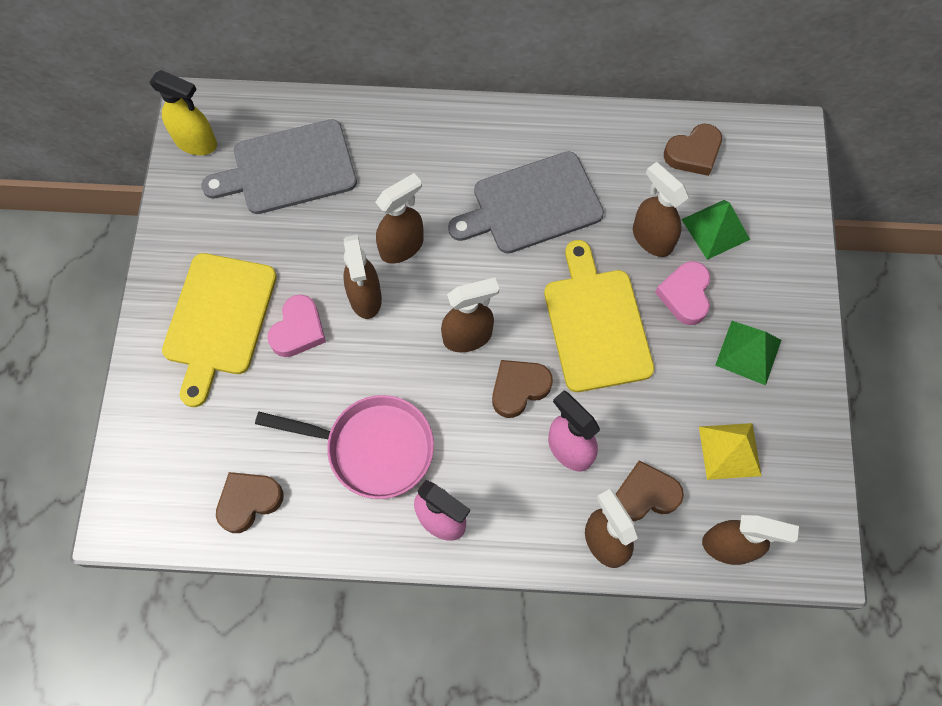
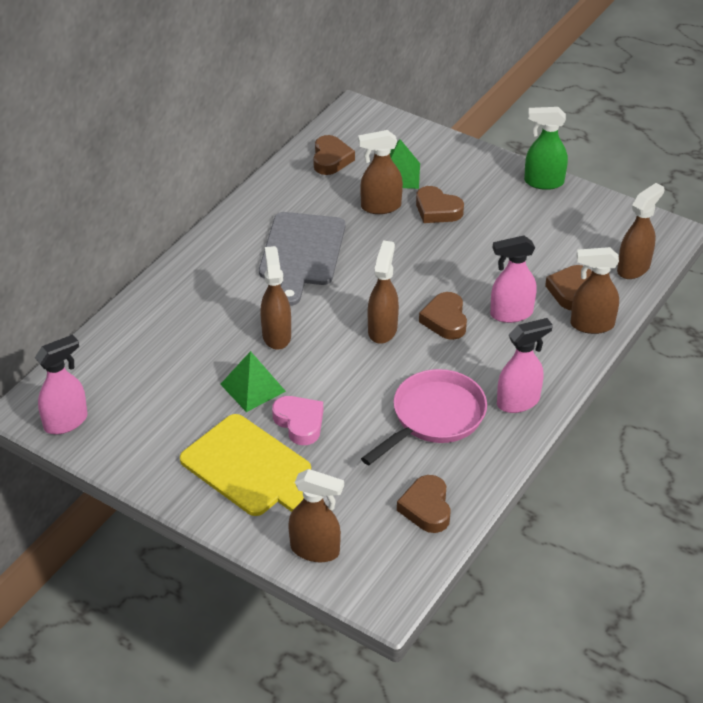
camera: 60 degrees left, 25 degrees down
(196, 142) = (66, 422): yellow spray bottle -> pink spray bottle
(289, 169) = (147, 373): grey cutting board -> none
(365, 298) = (303, 373): brown spray bottle -> brown spray bottle (315, 550)
(596, 324) = (425, 261): yellow cutting board -> none
(685, 295) = (437, 210): pink heart -> brown heart
(729, 451) = (567, 239): yellow pyramid -> none
(748, 352) = (502, 200): green pyramid -> green pyramid (253, 387)
(810, 380) = (543, 182): none -> green spray bottle

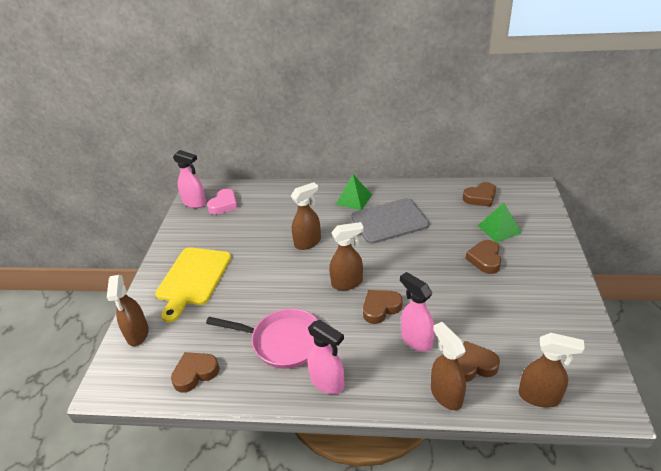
camera: 65 degrees right, 5 degrees down
(253, 387) = (259, 252): green pyramid -> green pyramid (354, 199)
(299, 423) = (241, 282): pink heart -> pink heart (224, 205)
(380, 206) = (460, 234): brown spray bottle -> none
(543, 182) = (577, 299): green spray bottle -> none

